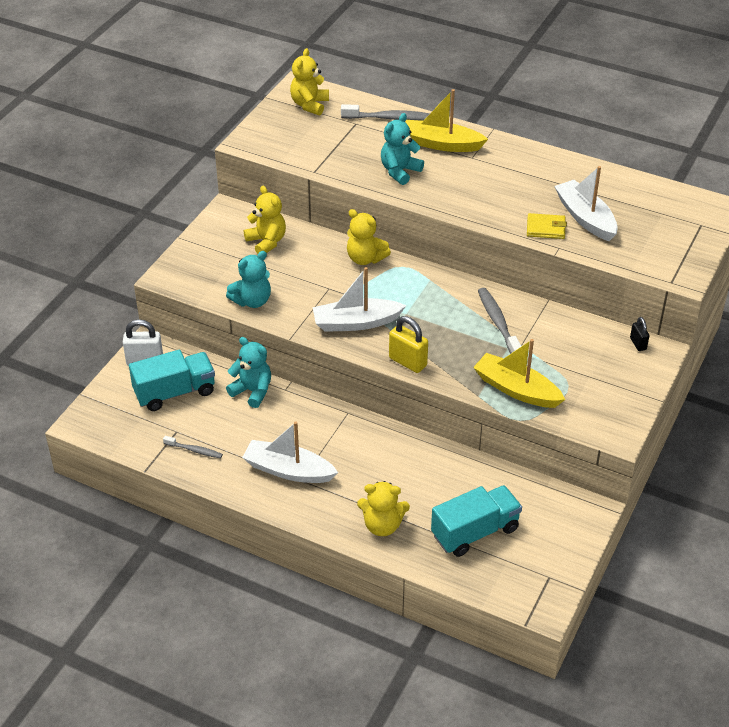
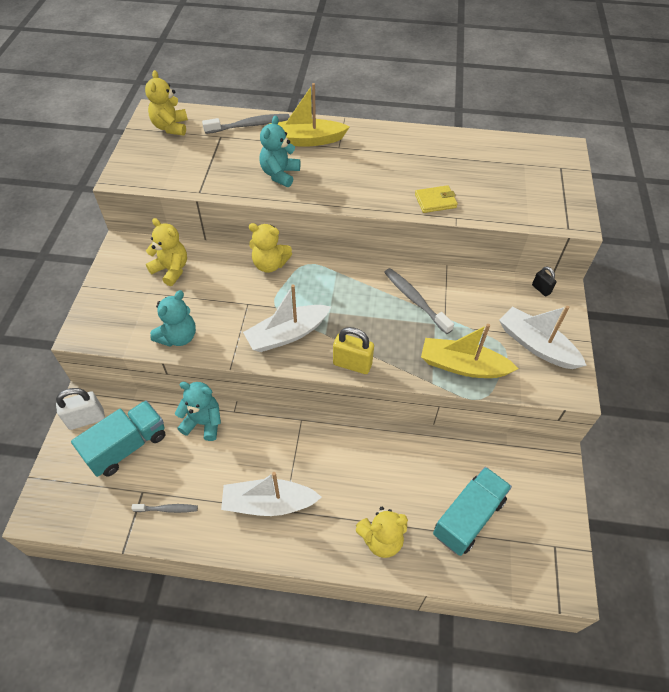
camera: 20 degrees left, 10 degrees up
(585, 218) = (463, 183): white boat -> white boat (536, 345)

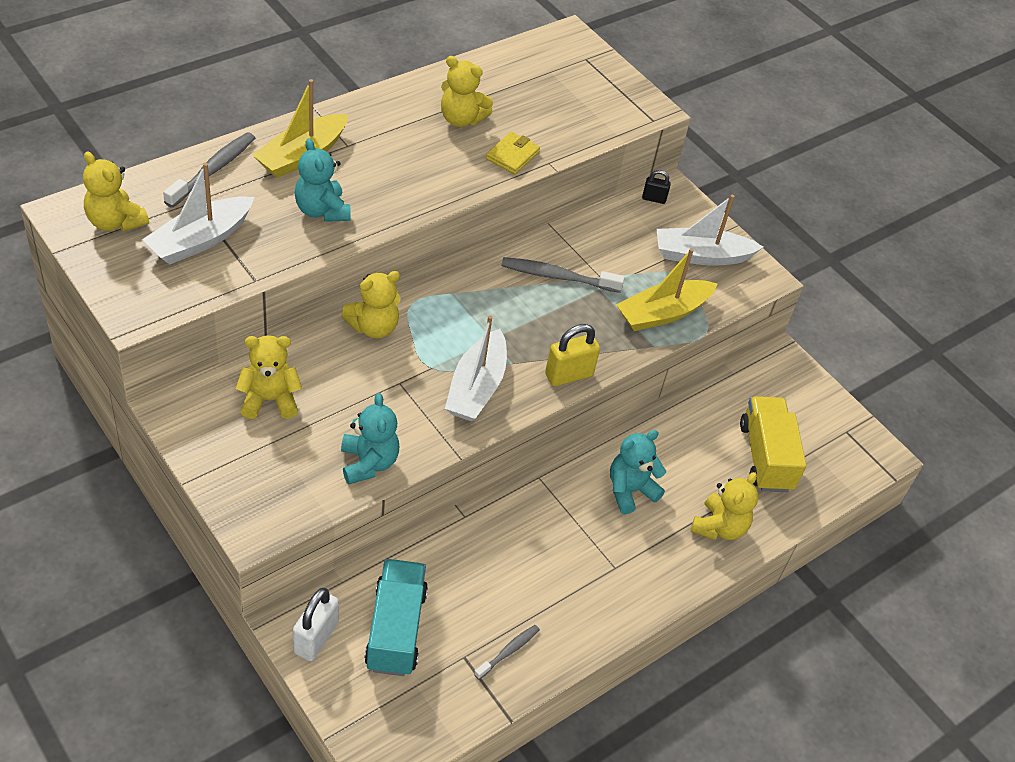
camera: 50 degrees left, 5 degrees down
(203, 422) = (447, 549): turquoise teddy bear -> turquoise teddy bear (630, 490)
(268, 503) = (594, 572): white boat -> white boat (200, 240)
(427, 164) = (461, 119): none -> yellow teddy bear
(468, 517) = (765, 457): turquoise truck -> yellow truck

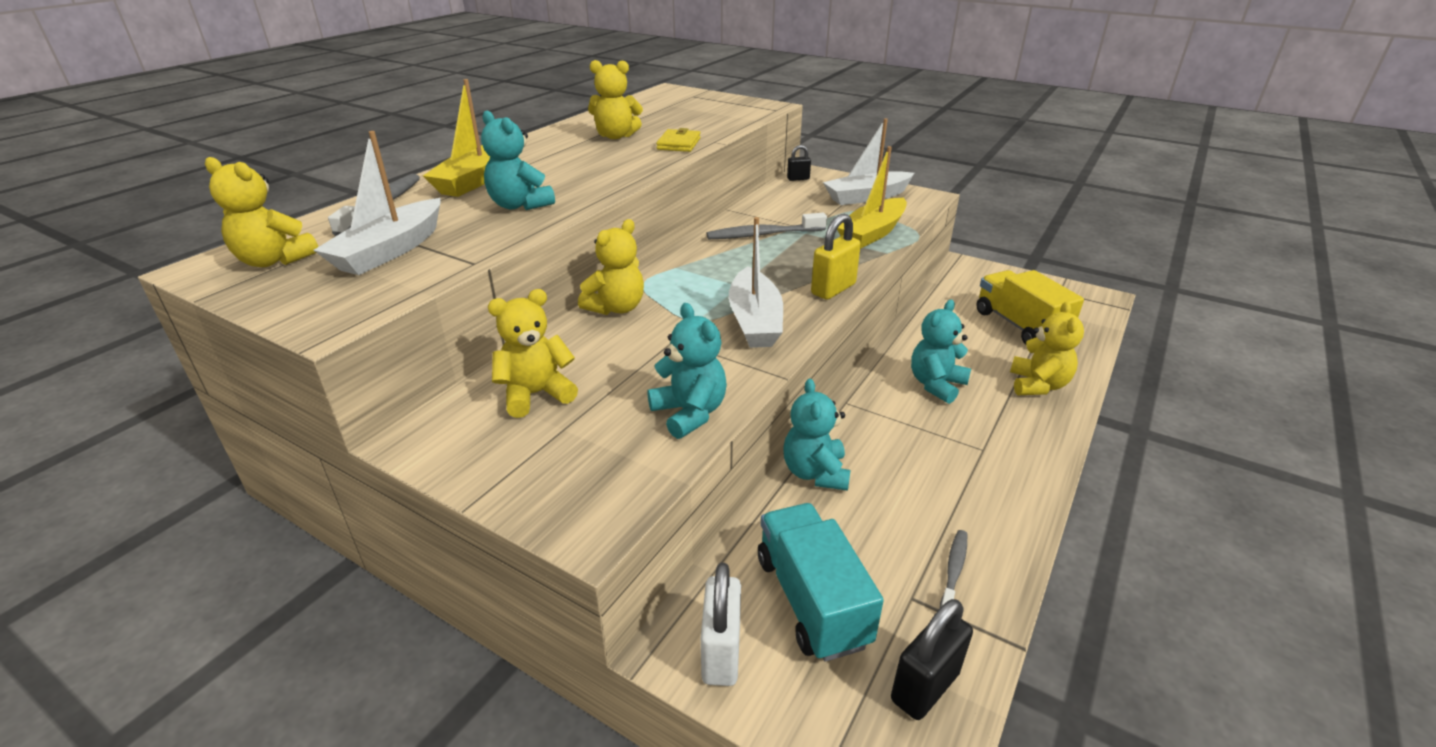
camera: 15 degrees left, 15 degrees down
(427, 714) = (924, 687): none -> black padlock
(466, 533) = (815, 473): none -> turquoise teddy bear

